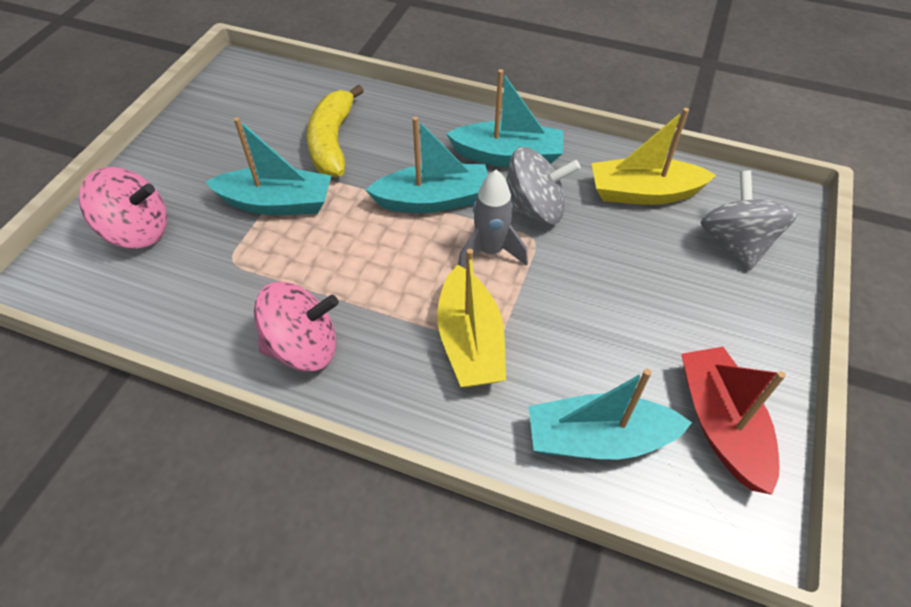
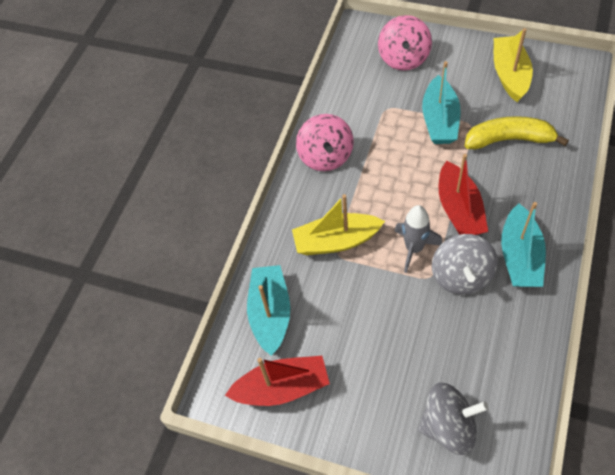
camera: 95 degrees right, 5 degrees up
(433, 200) = (459, 209): turquoise boat -> red boat
(643, 193) = (495, 359): yellow boat -> yellow boat (509, 75)

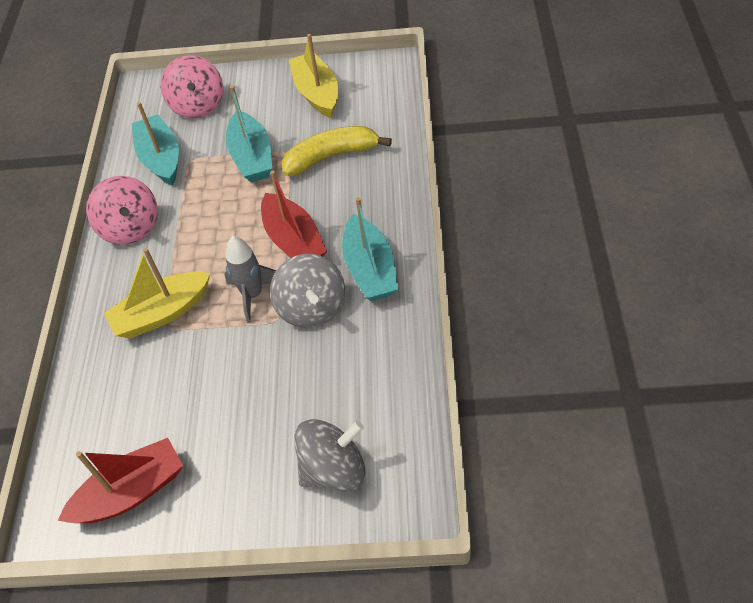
camera: 20 degrees left, 5 degrees down
(270, 313) = (100, 414): turquoise boat -> turquoise boat (161, 158)

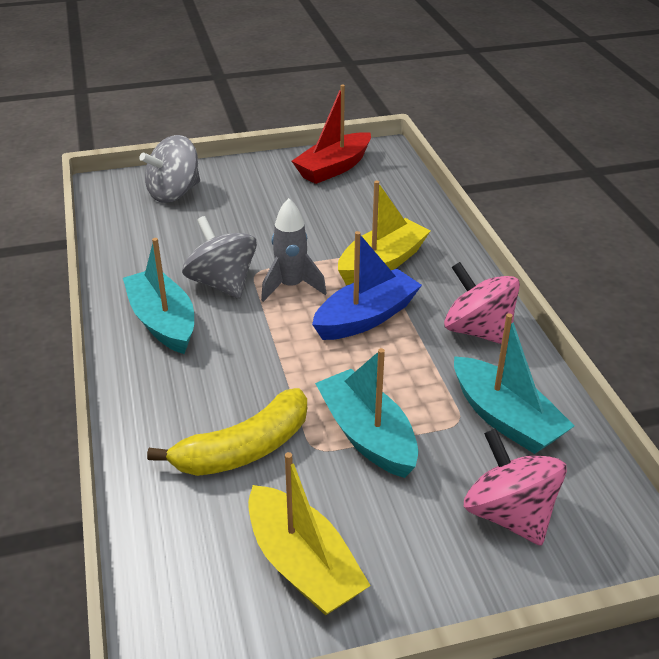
camera: 160 degrees right, 15 degrees down
(206, 252) = (366, 317): none -> blue boat
(294, 241) = (263, 339): red boat -> none

